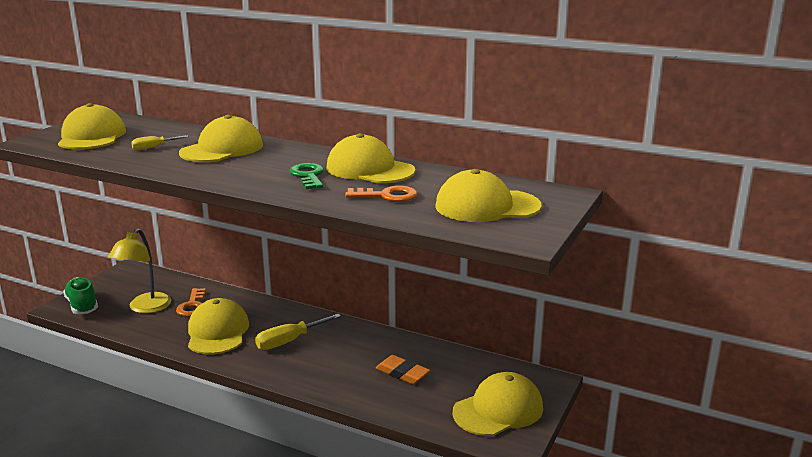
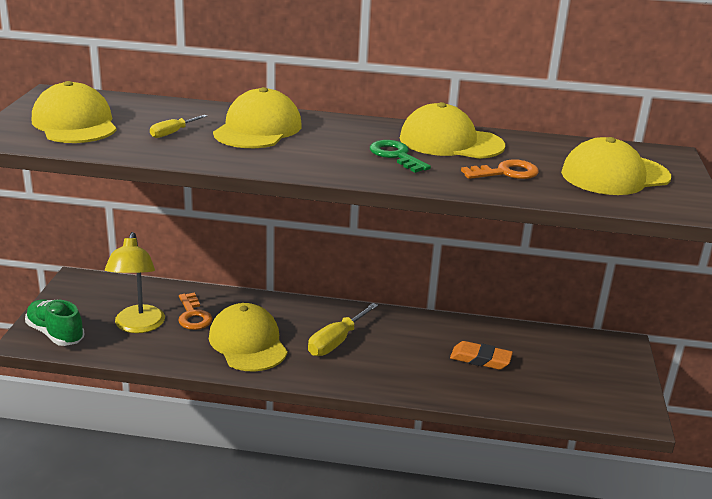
camera: 20 degrees left, 5 degrees up
(498, 410) = (599, 382): yellow cap -> none

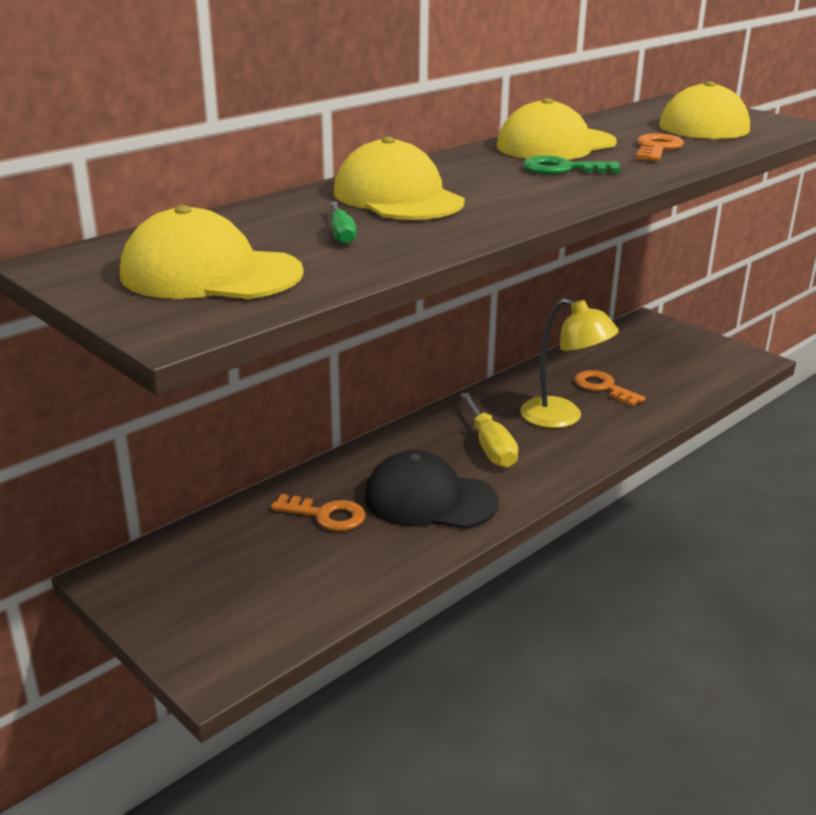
camera: 50 degrees left, 0 degrees up
(55, 334) = (229, 640): green shoe -> none
(138, 326) = (297, 564): yellow lamp -> yellow lamp (562, 417)
(173, 133) = (342, 234): yellow screwdriver -> green screwdriver
(248, 343) = (429, 499): yellow cap -> black cap
(480, 359) = (603, 387): orange eraser -> orange key

